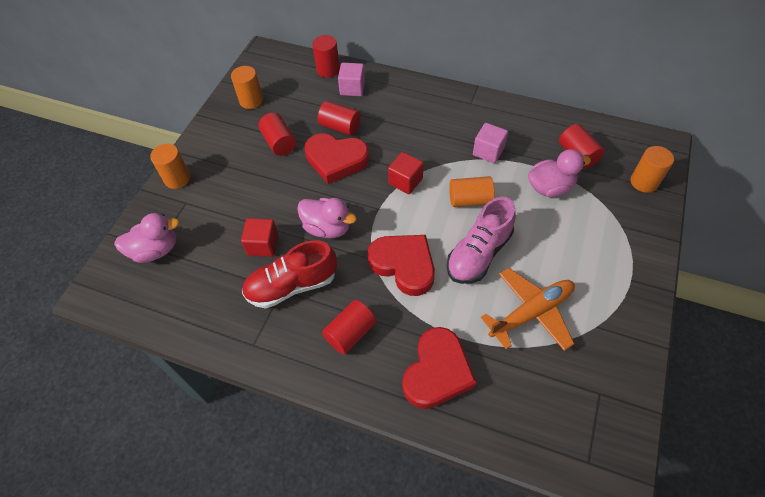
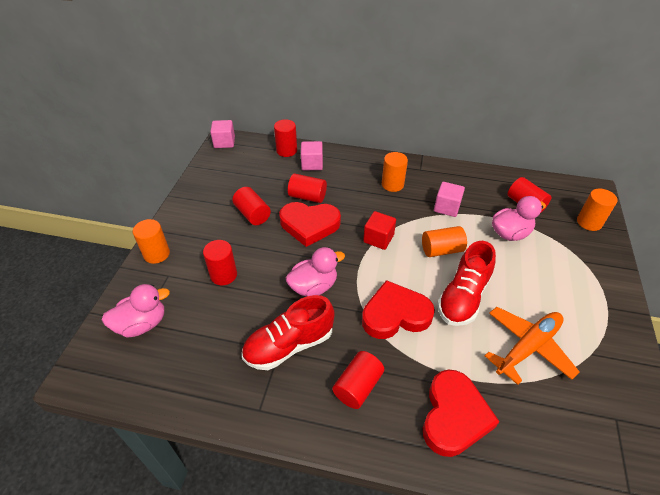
camera: 10 degrees left, 10 degrees down
(240, 207) = (223, 275): none -> red cylinder
(251, 101) = (219, 180): orange cylinder -> orange cylinder (392, 184)
(263, 55) = (224, 142): none -> pink cube
(263, 245) = (252, 308): red cube -> none
(327, 228) = (313, 286): pink duck -> pink duck turned 45 degrees counterclockwise
(404, 265) = (395, 314): red heart -> red heart turned 45 degrees counterclockwise
(478, 254) = (463, 297): pink shoe -> red shoe

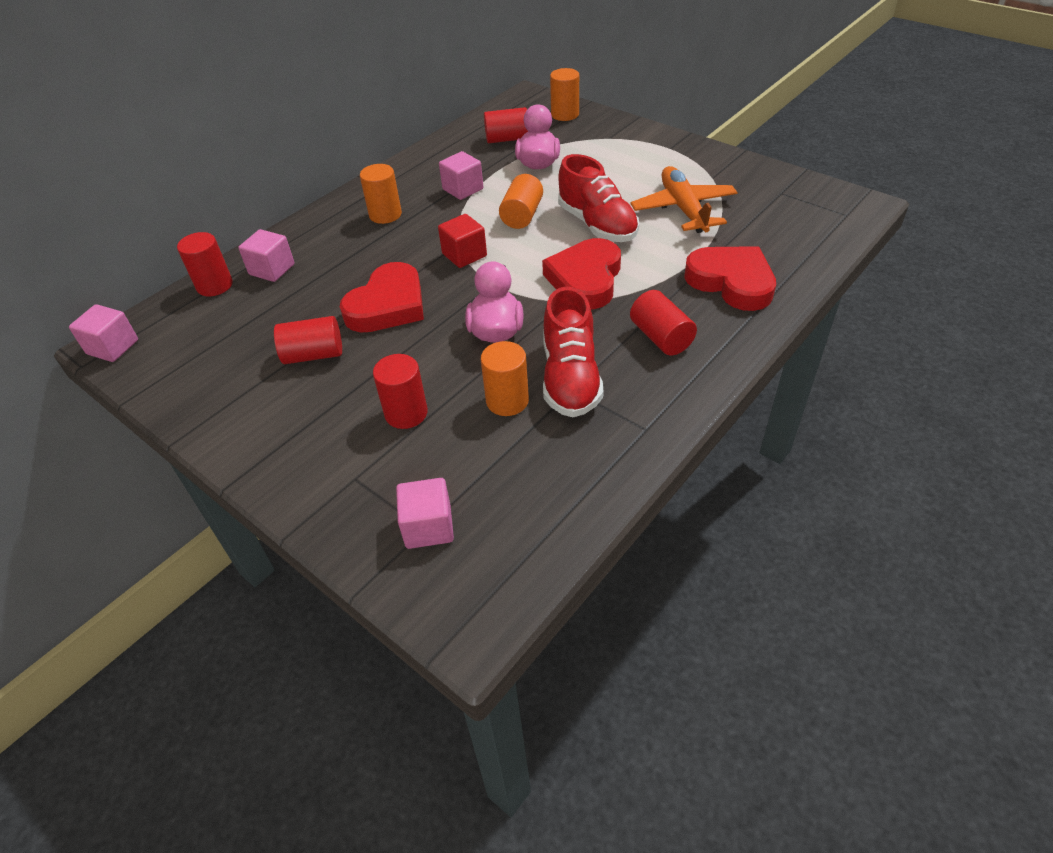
camera: 60 degrees left, 0 degrees up
(142, 324) = (428, 527): pink duck -> pink cube
(156, 254) = (296, 484): orange cylinder -> orange cylinder (507, 401)
(307, 196) = (332, 292): red cylinder -> none

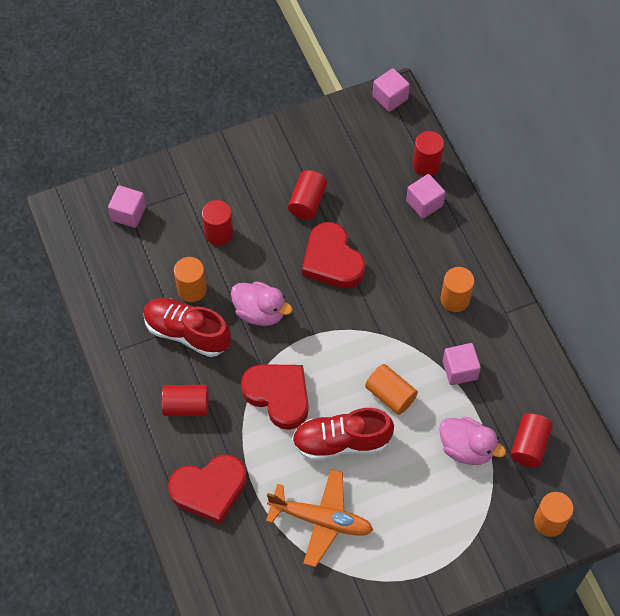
camera: 115 degrees right, 15 degrees up
(464, 255) = (361, 331): red cube -> none

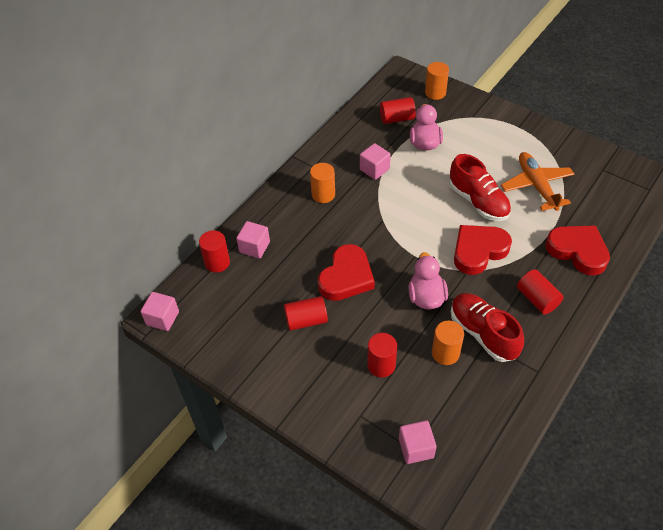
camera: 120 degrees left, 10 degrees down
(187, 333) = (483, 333): red shoe -> red shoe turned 150 degrees clockwise
(278, 395) = (478, 251): red heart -> red heart turned 45 degrees clockwise
(390, 395) = (423, 194): orange cylinder -> none

